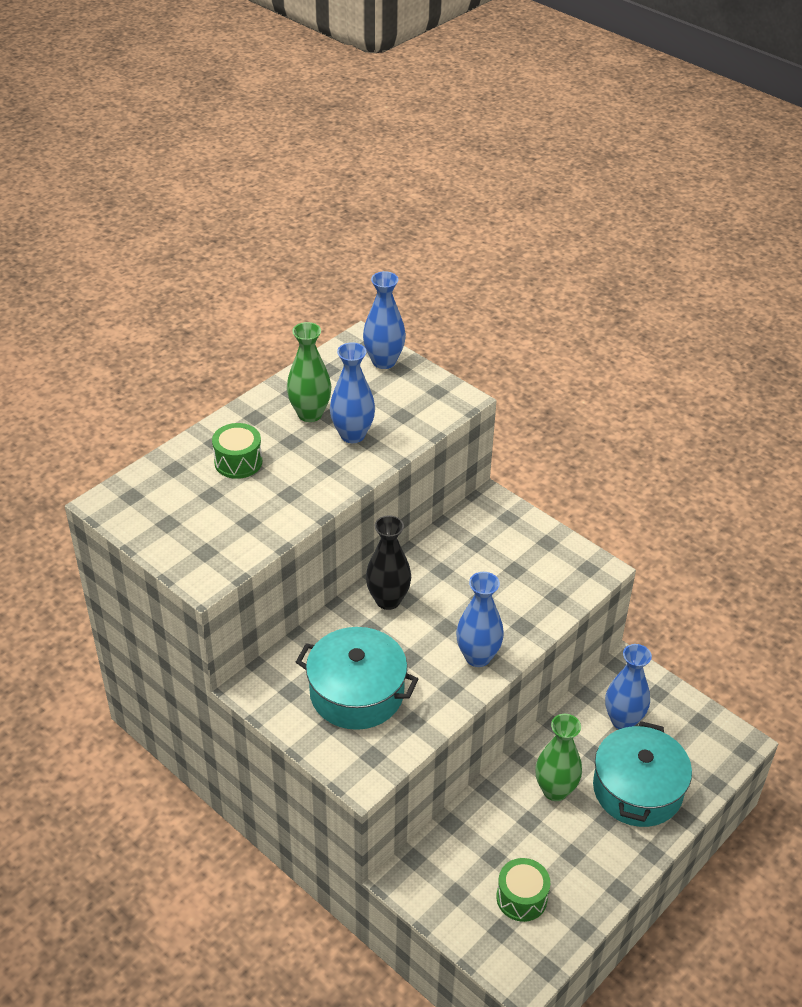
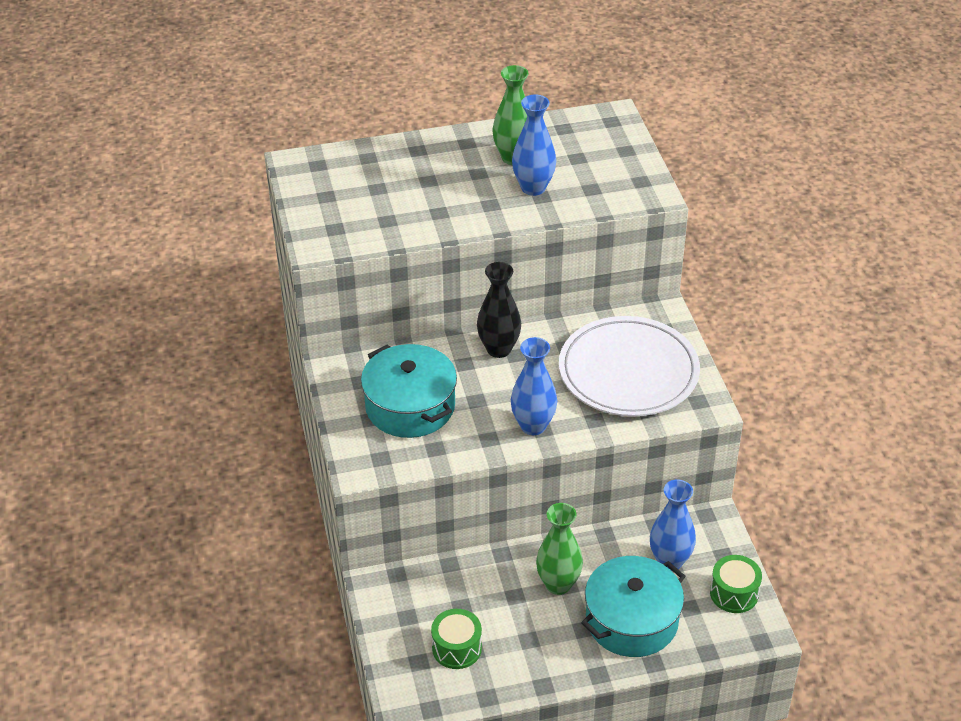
camera: 35 degrees right, 0 degrees up
(238, 462) = (421, 172): green drum -> green drum (734, 593)
(384, 361) = (617, 139): blue vase -> none
(512, 569) = (628, 372): none -> white plate

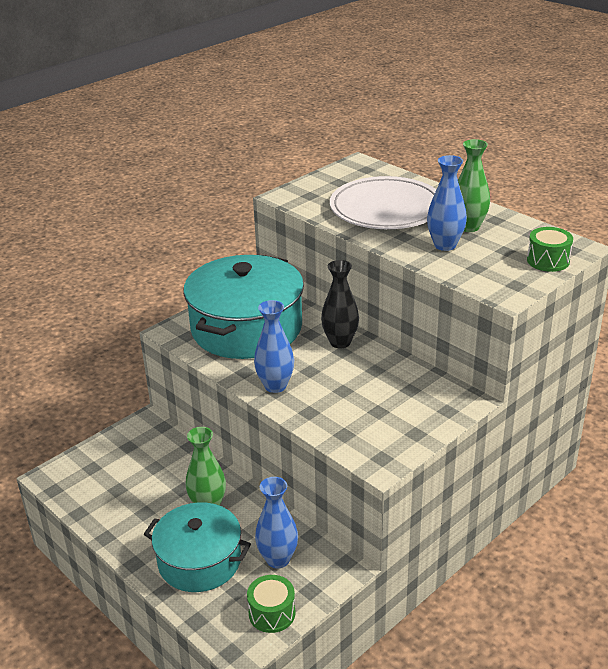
camera: 60 degrees right, 10 degrees down
(410, 406) = (246, 328): turquoise pot -> turquoise pot, size x1.55
(457, 648) = (114, 480): green drum -> green drum (548, 260)
(628, 372) = (378, 409): white plate -> white plate (386, 209)

